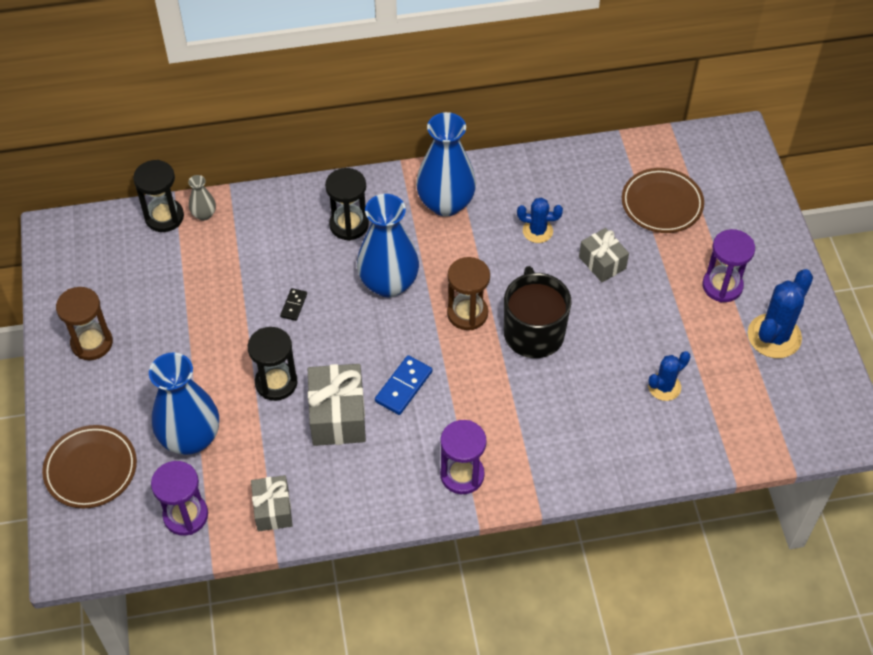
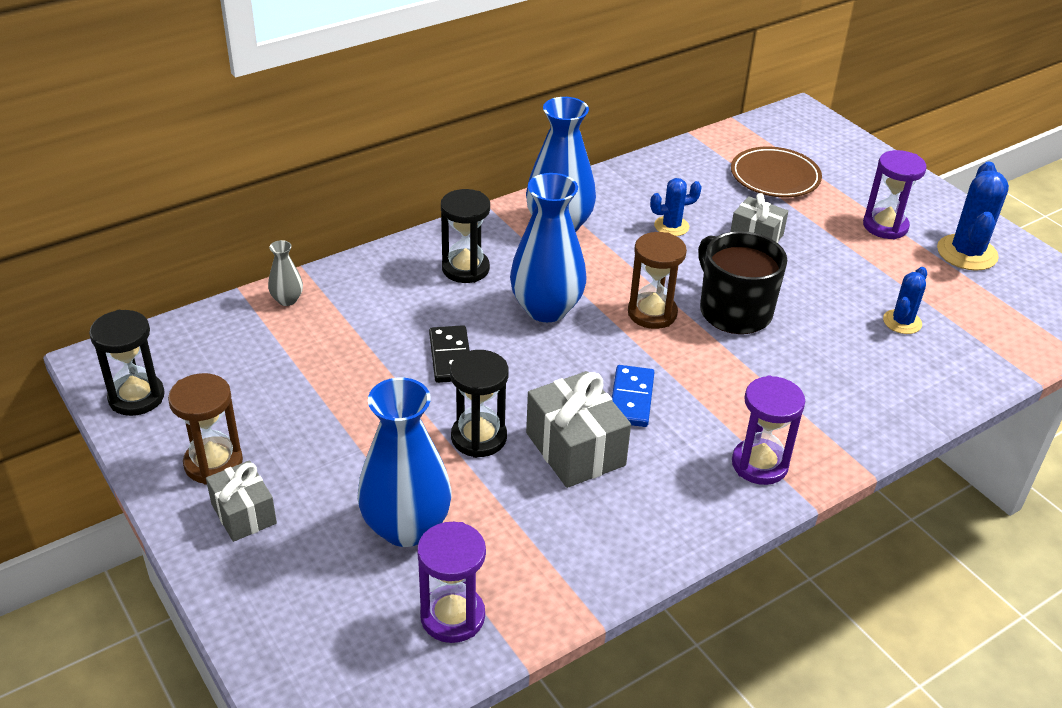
camera: 25 degrees left, 15 degrees down
(91, 469) = (289, 604): brown plate -> none
(164, 217) = (238, 314): black hourglass -> black hourglass (136, 397)
(273, 510) = (562, 572): grey gift -> grey gift (243, 514)
(293, 305) = (450, 357): black domino -> black domino, size x1.70

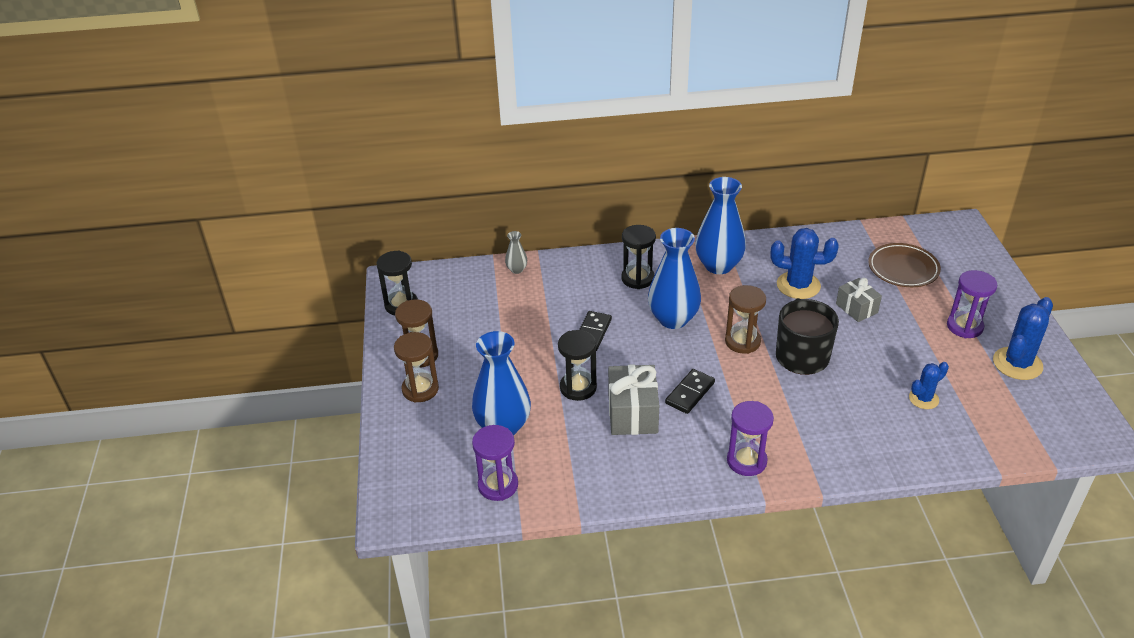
camera: 30 degrees right, 0 degrees up
(243, 514) = (420, 389): grey gift -> brown hourglass
(631, 399) = (690, 393): blue domino -> black domino
(671, 226) = (798, 285): blue cactus -> blue cactus, size x1.67

